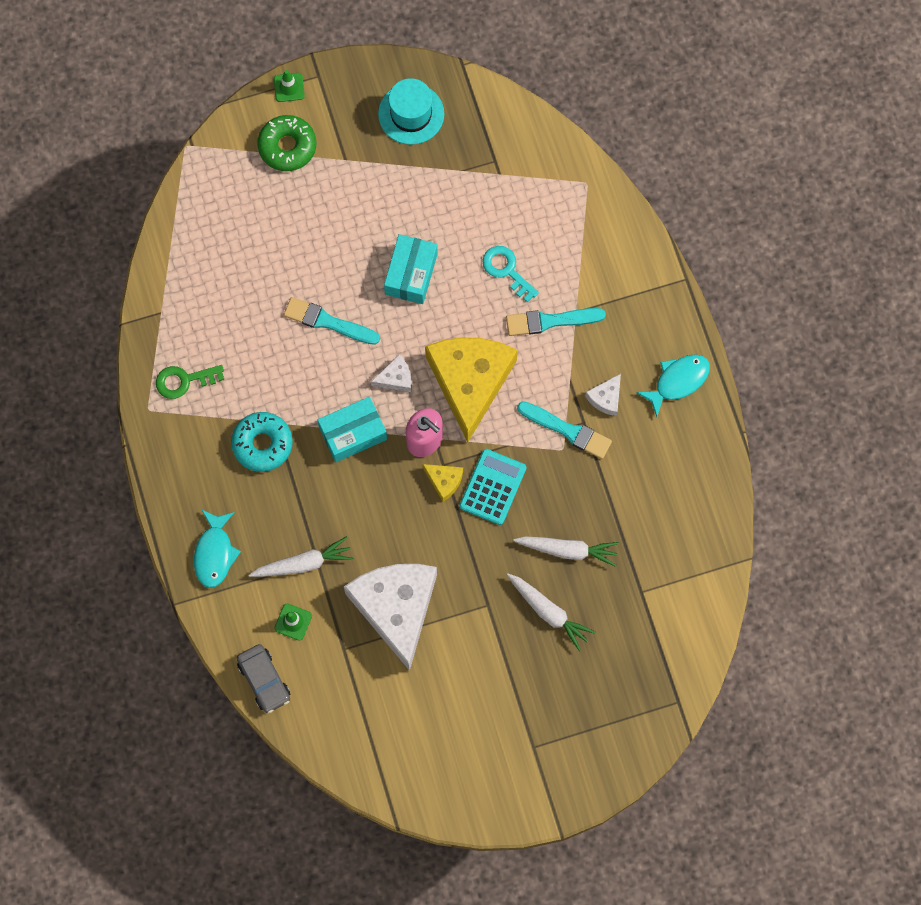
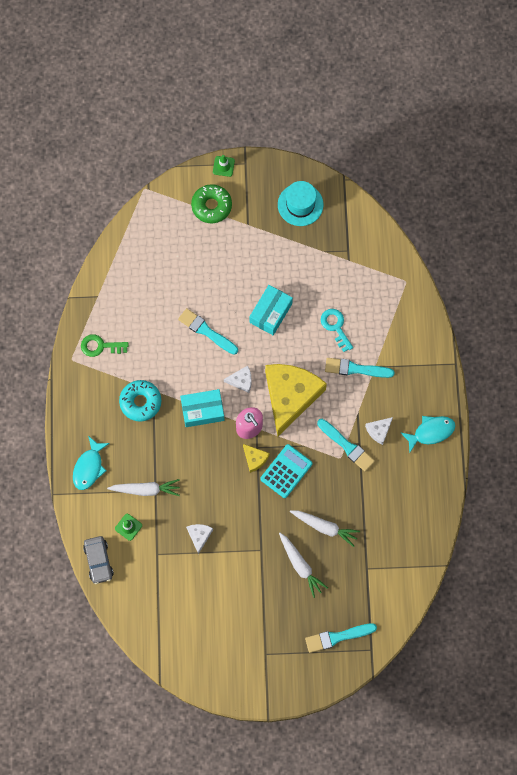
camera: 15 degrees right, 0 degrees up
(396, 608) = (199, 536): white cheese -> white cheese, size x0.41
(627, 697) = (337, 637): none -> turquoise brush

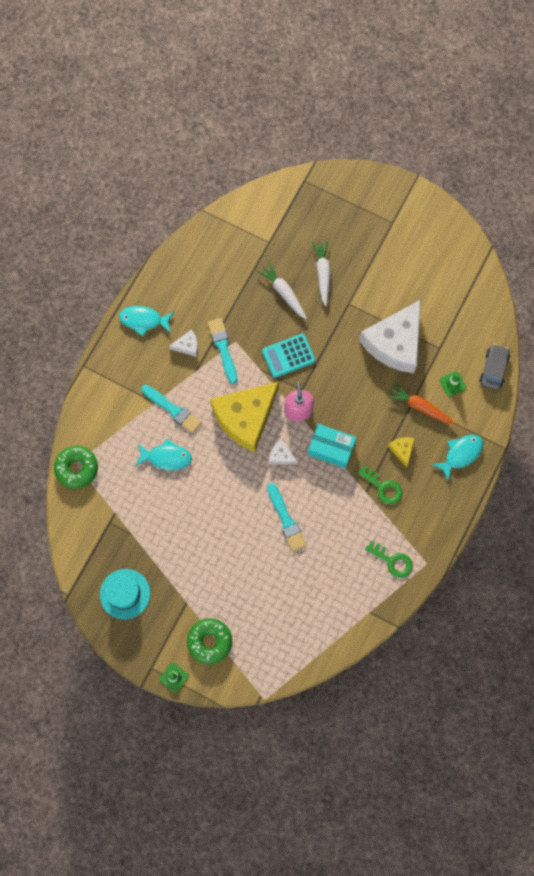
camera: 150 degrees left, 0 degrees up
(140, 402) = (383, 487): turquoise donut -> green key
(146, 489) = (420, 407): white carrot -> orange carrot
(199, 536) = (395, 343): white cheese -> white cheese, size x2.45
(255, 459) = (309, 381): yellow cheese -> yellow cheese (402, 450)
(270, 313) = (217, 503): turquoise box -> none
(335, 327) = (166, 457): turquoise key -> turquoise fish
(337, 637) = (326, 204): turquoise brush -> none
(403, 277) = (77, 468): none -> green donut

